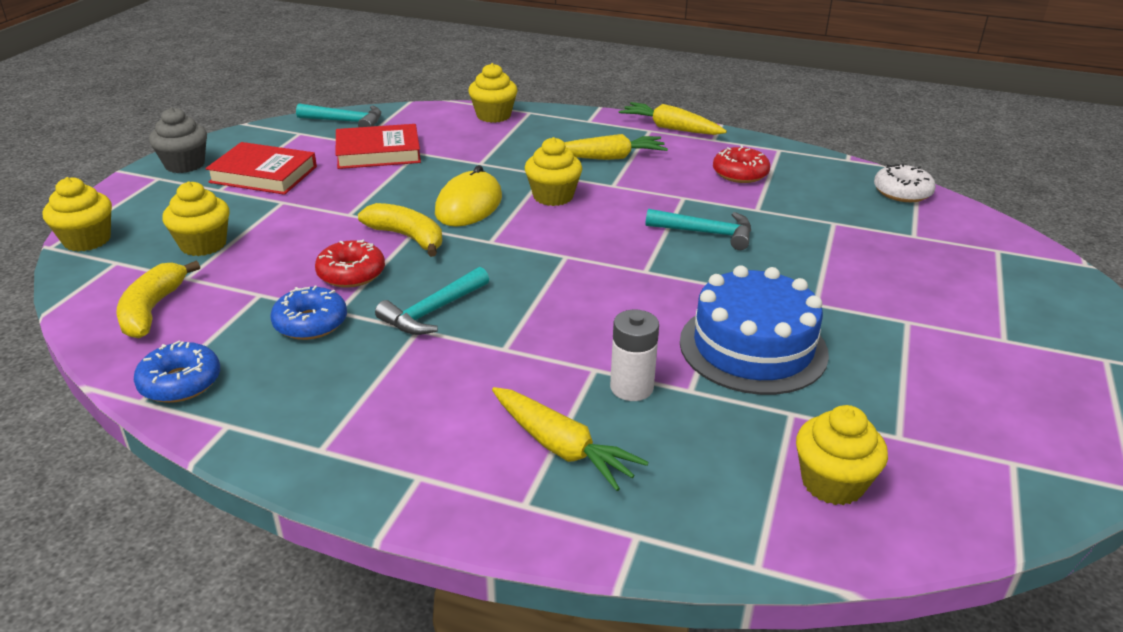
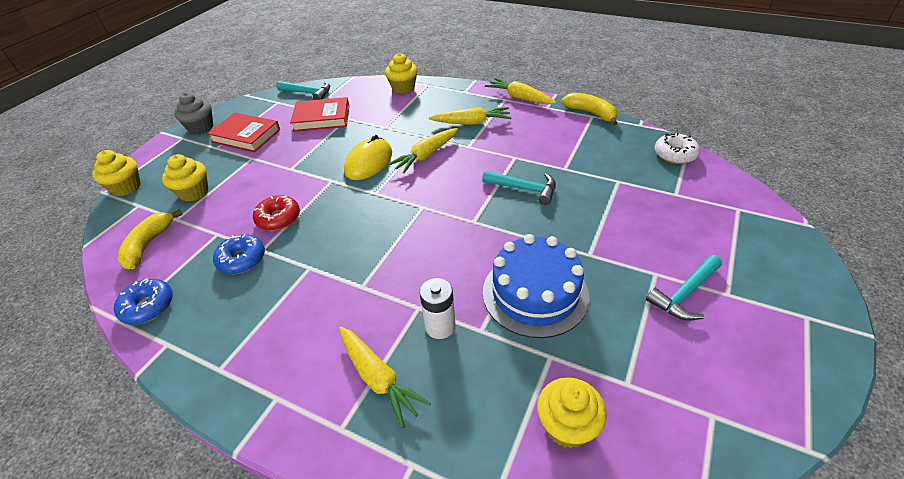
camera: 10 degrees right, 10 degrees up
(407, 237) = (322, 189): yellow banana -> yellow banana (591, 113)
(432, 312) = (322, 253): turquoise hammer -> turquoise hammer (684, 294)
(553, 196) = (426, 155): yellow cupcake -> yellow carrot
(740, 173) = (559, 137): red donut -> none

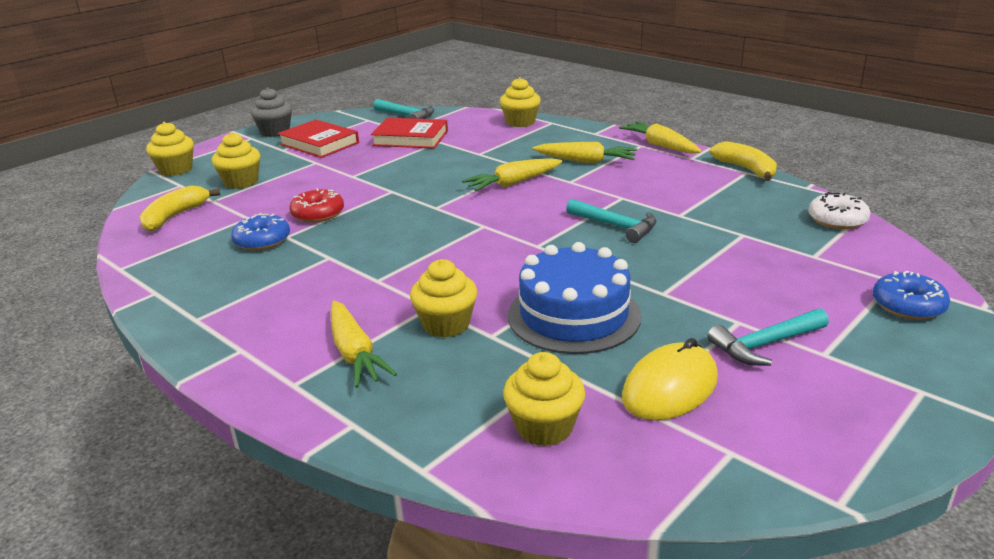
camera: 15 degrees right, 15 degrees down
(148, 306) = (151, 262): blue donut -> blue donut (908, 305)
(368, 162) = (443, 181): yellow mouse -> yellow mouse (670, 387)
(440, 326) = (446, 324): white battery -> yellow cupcake

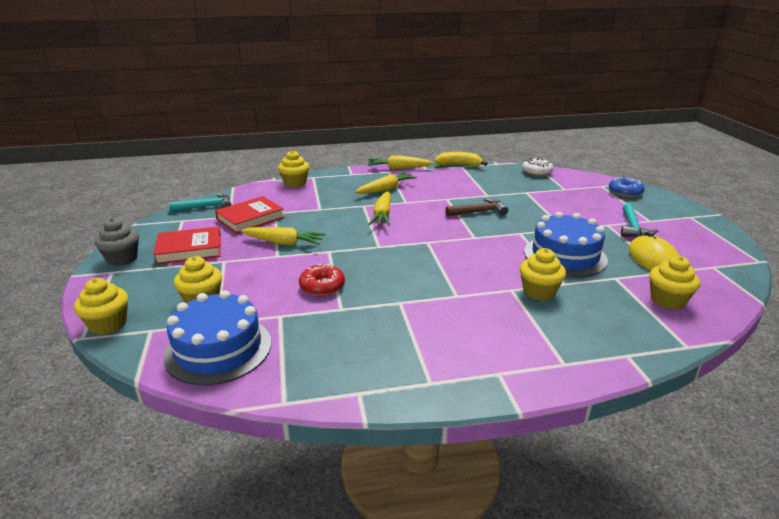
camera: 55 degrees left, 0 degrees up
(175, 216) = (218, 349): yellow banana -> blue cake
(262, 240) = (334, 320): blue donut -> none
(355, 353) = (545, 331): yellow carrot -> yellow carrot (284, 243)
(616, 226) = (479, 212): turquoise hammer -> brown hammer

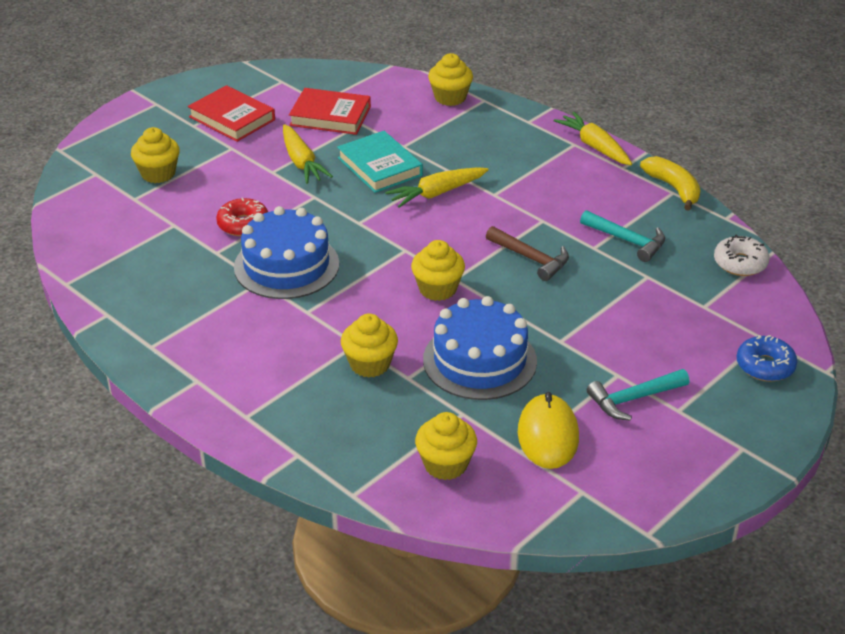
camera: 55 degrees right, 10 degrees up
(108, 324) = (85, 150): yellow cupcake -> yellow cupcake (437, 289)
(122, 258) = (180, 95): grey cupcake -> none
(206, 207) = (325, 77): turquoise hammer -> turquoise hammer (627, 241)
(218, 349) = (101, 219): blue cake -> blue cake (286, 265)
(329, 221) = (379, 166): none -> turquoise book
(386, 189) = (513, 165): yellow carrot -> none
(653, 259) = (548, 435): yellow mouse -> yellow mouse turned 45 degrees counterclockwise

